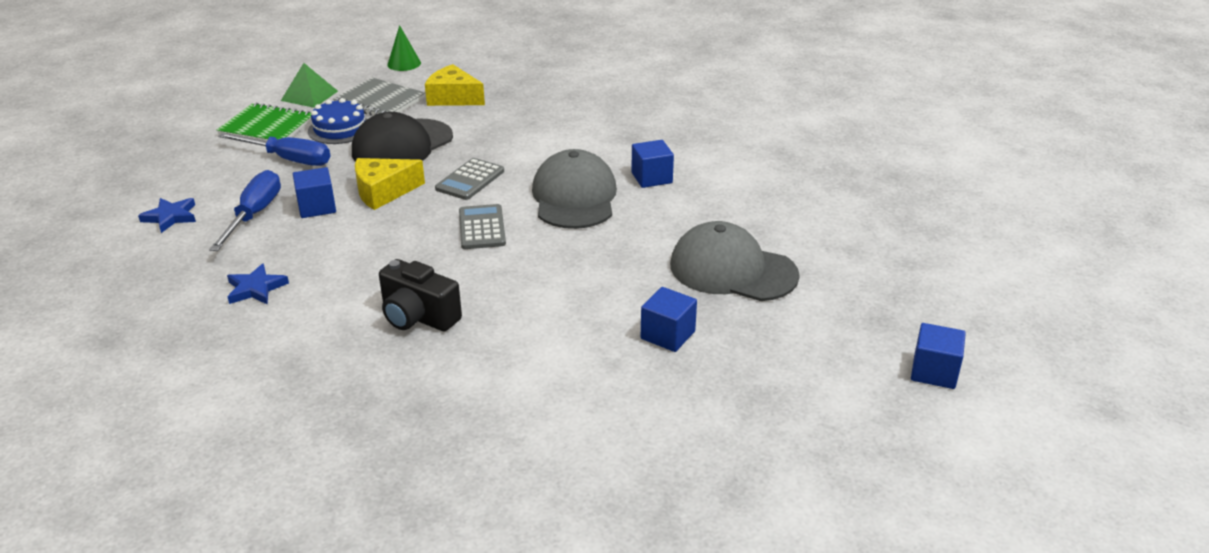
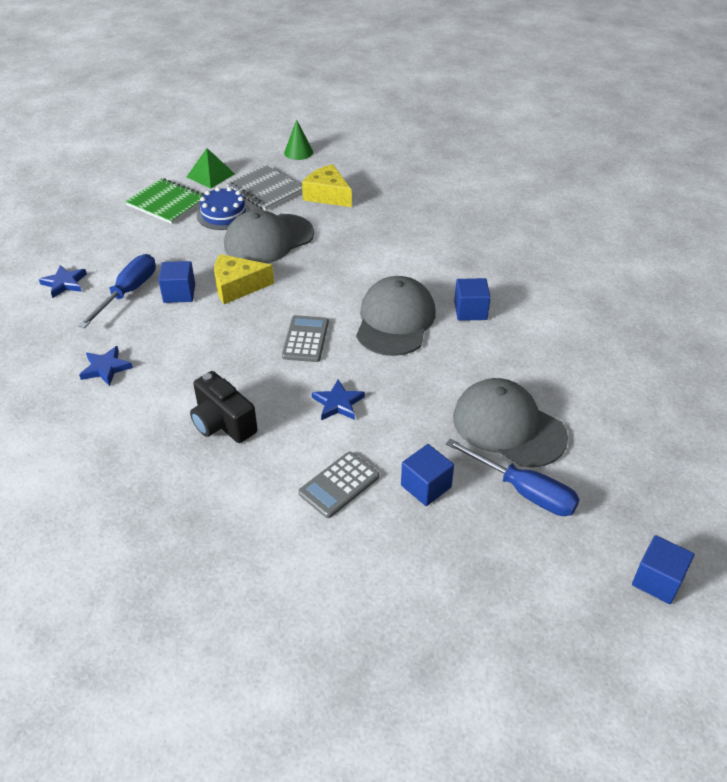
camera: 15 degrees right, 10 degrees up
(288, 159) = (173, 239): blue screwdriver -> blue screwdriver (524, 491)
(402, 145) = (268, 239): black cap -> grey cap
(470, 180) = (312, 286): grey calculator -> grey calculator (339, 485)
(542, 278) = (338, 403): none -> blue star

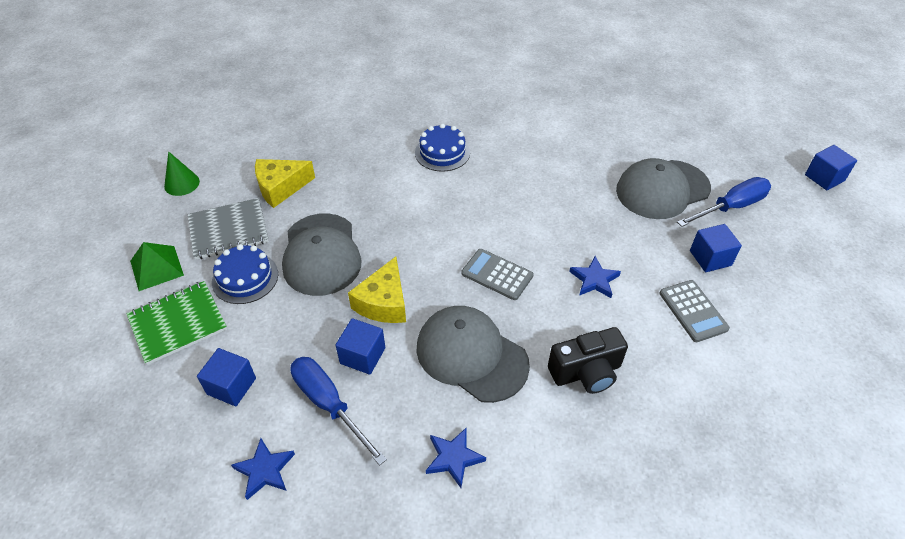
camera: 65 degrees left, 5 degrees up
(395, 320) = (504, 207): grey cap -> grey cap (471, 355)
(439, 262) = (442, 152): none -> blue cake
(470, 311) = (518, 159): blue cube -> blue cube (231, 386)

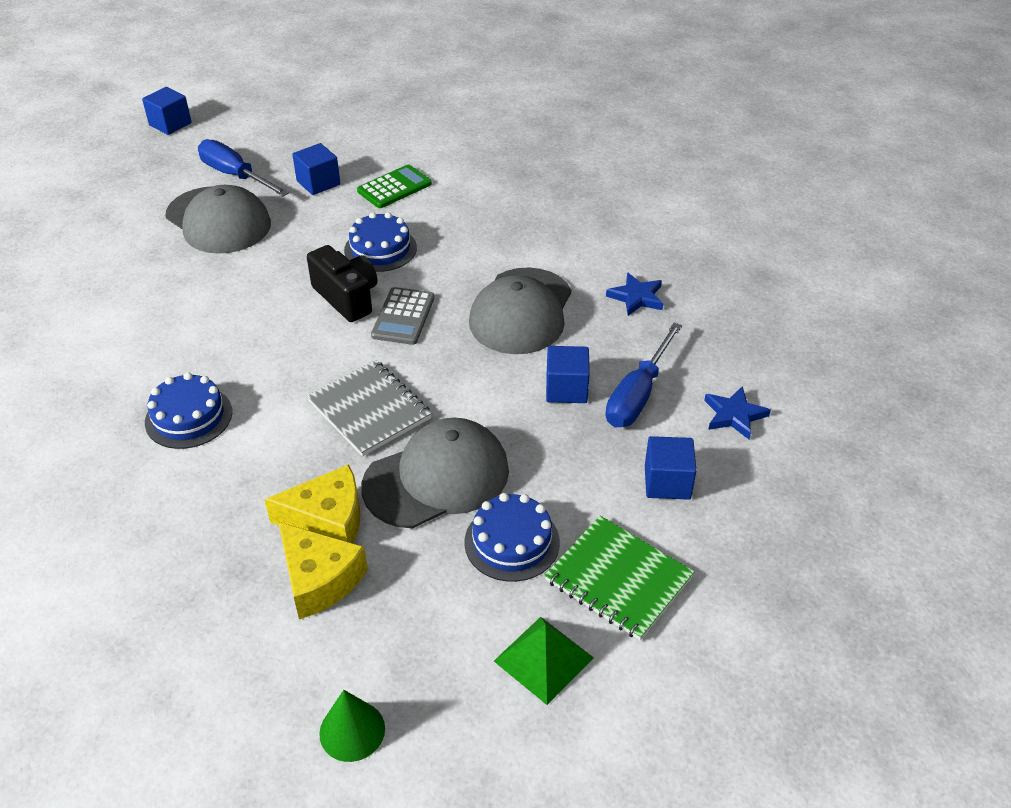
camera: 110 degrees left, 5 degrees down
(228, 230) = (434, 604): grey notebook -> grey notebook (369, 410)
(384, 302) = (486, 394): yellow cheese -> yellow cheese (328, 519)
(586, 372) = (500, 238): black camera -> black camera (347, 297)
(594, 280) = (380, 249): blue star -> blue cake
(693, 311) = (394, 187): grey calculator -> green calculator

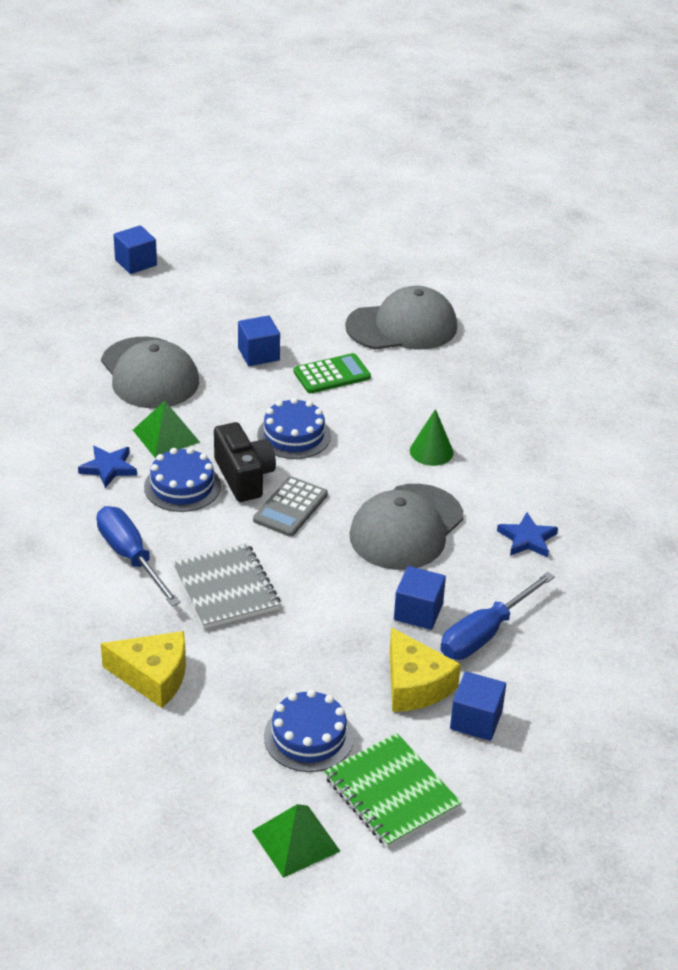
camera: 15 degrees right, 5 degrees down
(188, 417) = (62, 557): blue cake -> blue cake (182, 486)
(235, 175) = (181, 330): blue screwdriver -> blue screwdriver (131, 557)
(255, 275) = (166, 436): none -> green pyramid
(319, 579) = (128, 725): yellow cheese -> yellow cheese (415, 685)
(352, 731) = (112, 853): green cone -> green cone (431, 451)
(436, 478) = (263, 664): grey cap -> grey cap (402, 326)
(734, 415) = (570, 675): blue star -> blue star (108, 468)

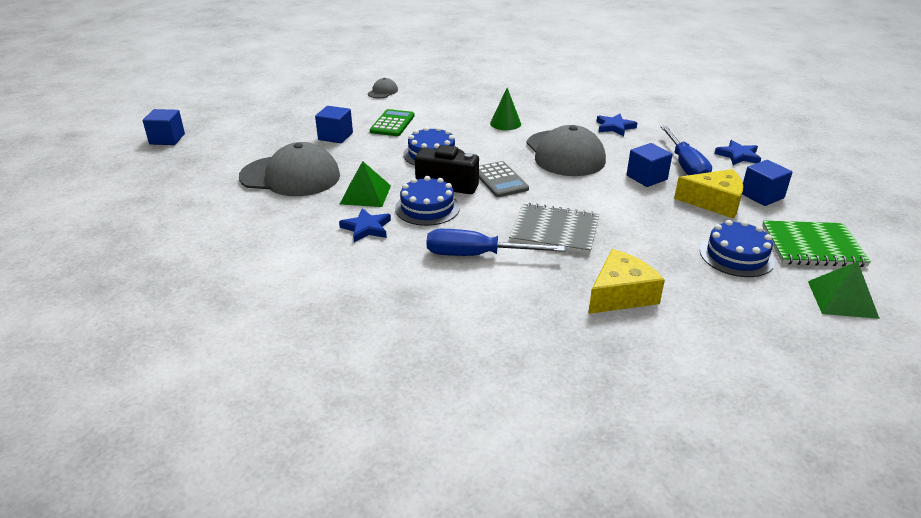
camera: 50 degrees left, 5 degrees down
(402, 326) = (383, 92): grey cap -> grey cap, size x0.44
(568, 670) = (738, 156): none -> blue star

